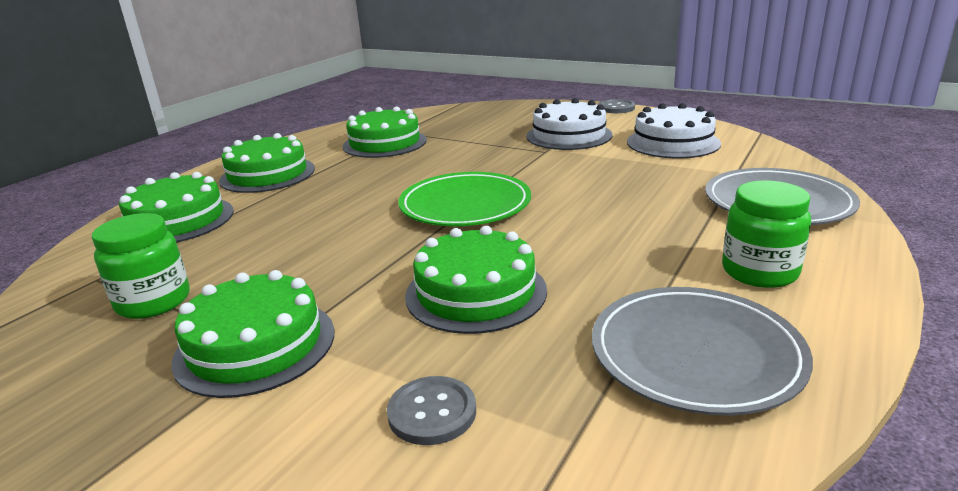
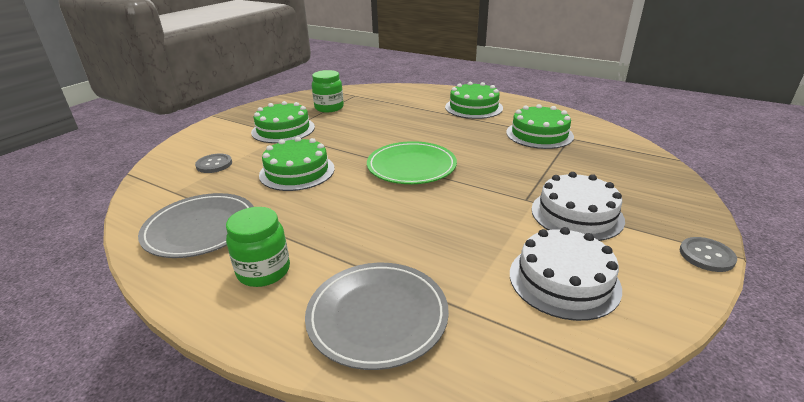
camera: 90 degrees right, 5 degrees up
(177, 220) = (410, 98): green cake -> none

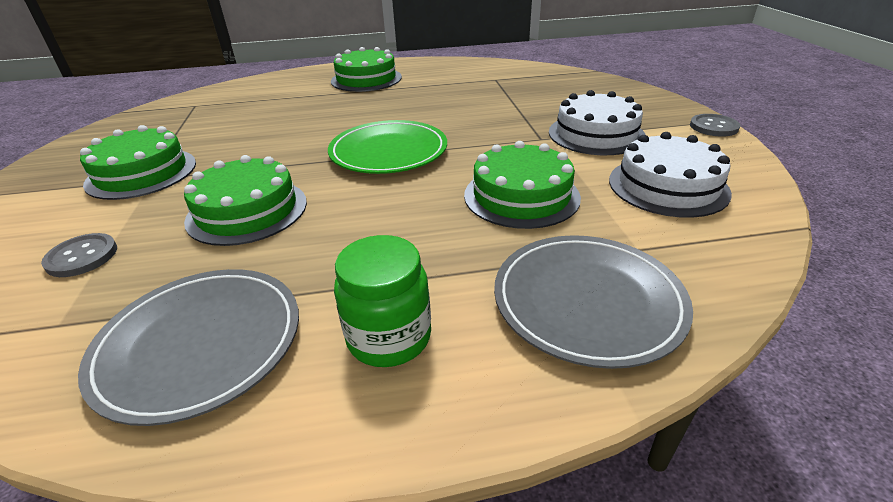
camera: 40 degrees left, 5 degrees up
(329, 108) = (177, 128): green jar -> none
(539, 134) = (466, 84): green cake -> green cake (521, 196)

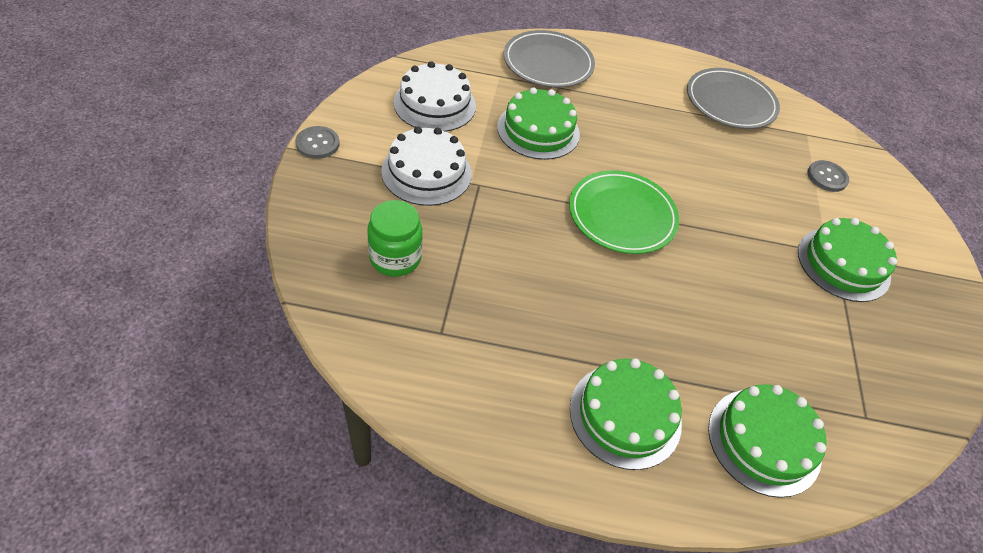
camera: 170 degrees left, 15 degrees up
(247, 211) = (733, 182): green cake -> green cake (764, 441)
(389, 337) = (644, 78): green jar -> green jar (395, 258)

